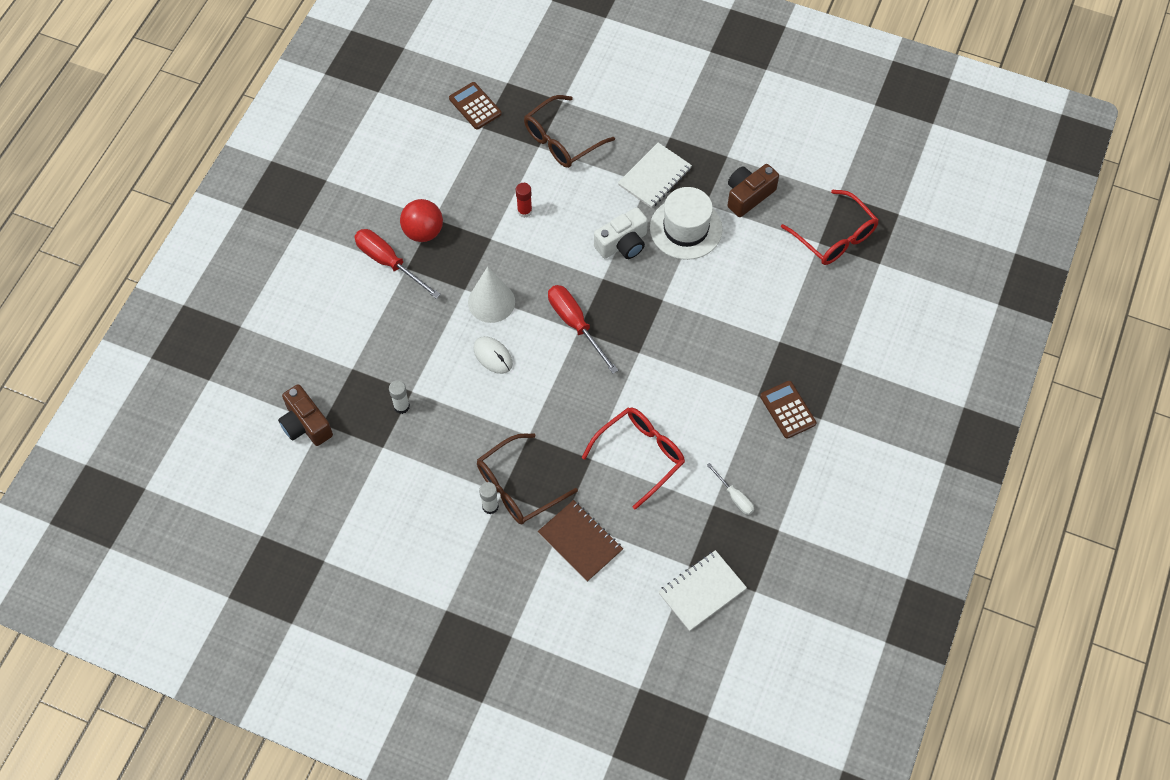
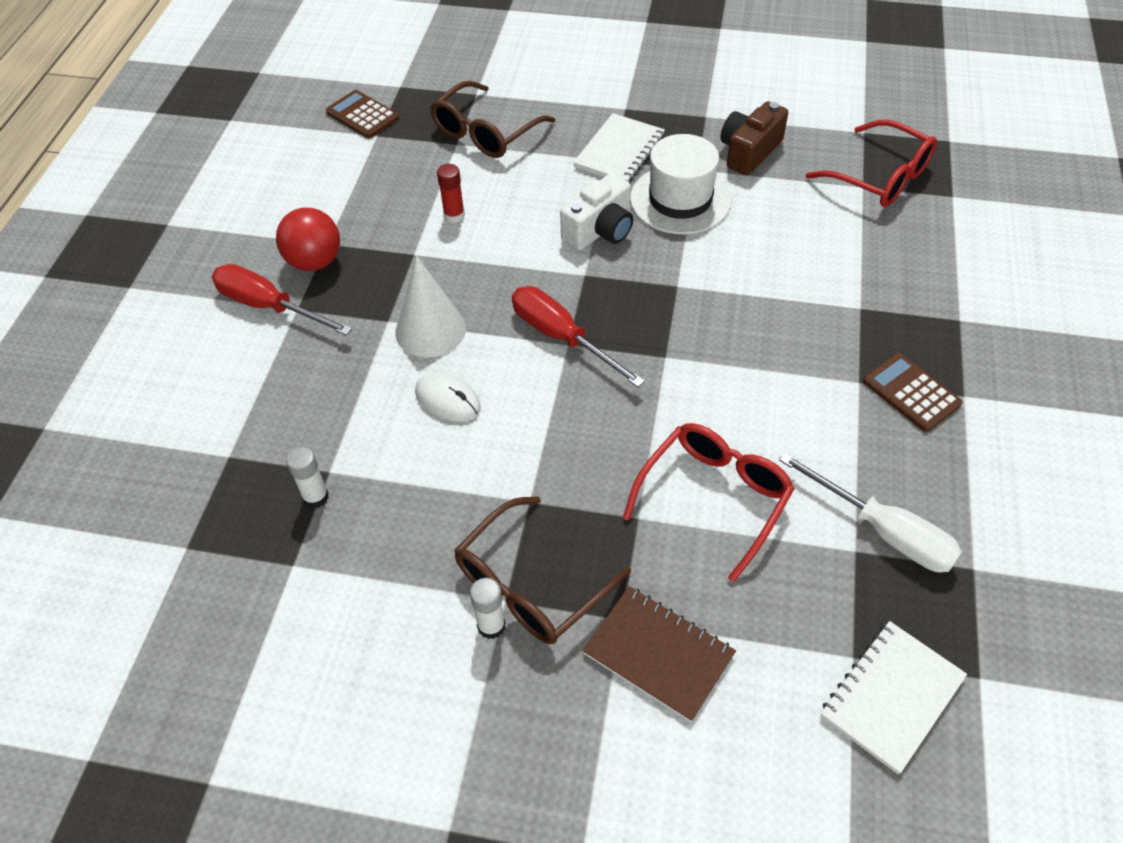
camera: 10 degrees left, 10 degrees down
(306, 424) = (158, 554): brown camera -> none
(734, 497) = (883, 531): white screwdriver -> white screwdriver, size x1.78

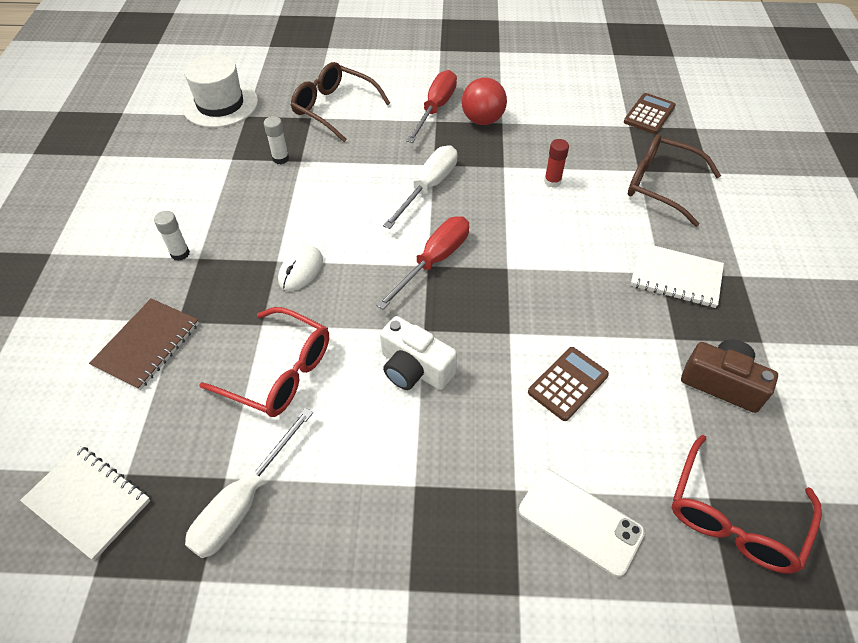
camera: 80 degrees right, 0 degrees up
(430, 330) = (428, 187): white cone -> white screwdriver
(448, 399) = (364, 206): white mouse -> white mouse (301, 270)
(532, 584) = (209, 270): brown glasses -> brown glasses (334, 108)
(600, 230) = (564, 273): white camera -> white camera (414, 368)
(680, 199) = (625, 328): white hat -> white hat (220, 104)
(889, 269) = (580, 521): none -> white phone
(911, 393) = (406, 535): brown calculator -> brown calculator (568, 383)

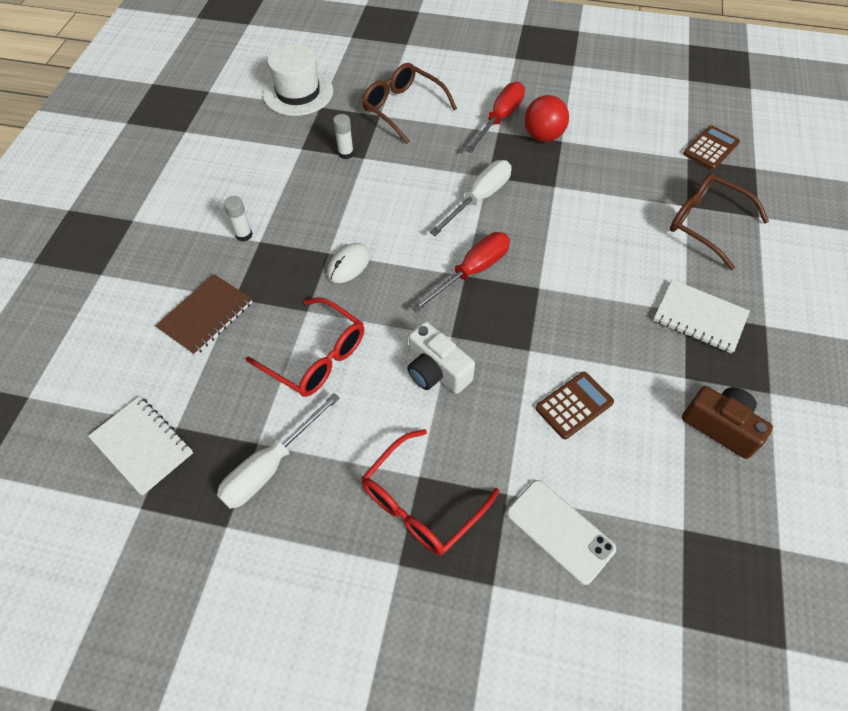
camera: 10 degrees right, 5 degrees up
(552, 181) = (599, 207): red glue stick -> none
(734, 516) = (702, 550): red glasses -> red glasses (421, 502)

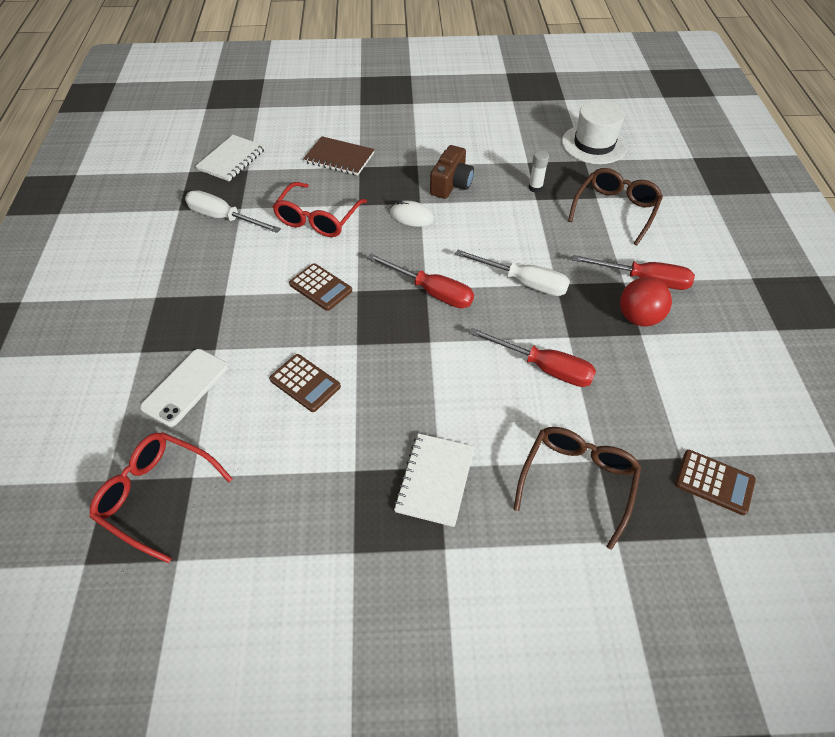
camera: 75 degrees right, 5 degrees down
(244, 235) = (420, 156): white glue stick -> none
(421, 502) = (203, 300): red glasses -> red glasses (157, 496)
(436, 371) = (320, 287): white camera -> brown calculator
(587, 212) = (544, 368): none -> red screwdriver
(720, 426) = (303, 504): brown camera -> brown camera (451, 184)

